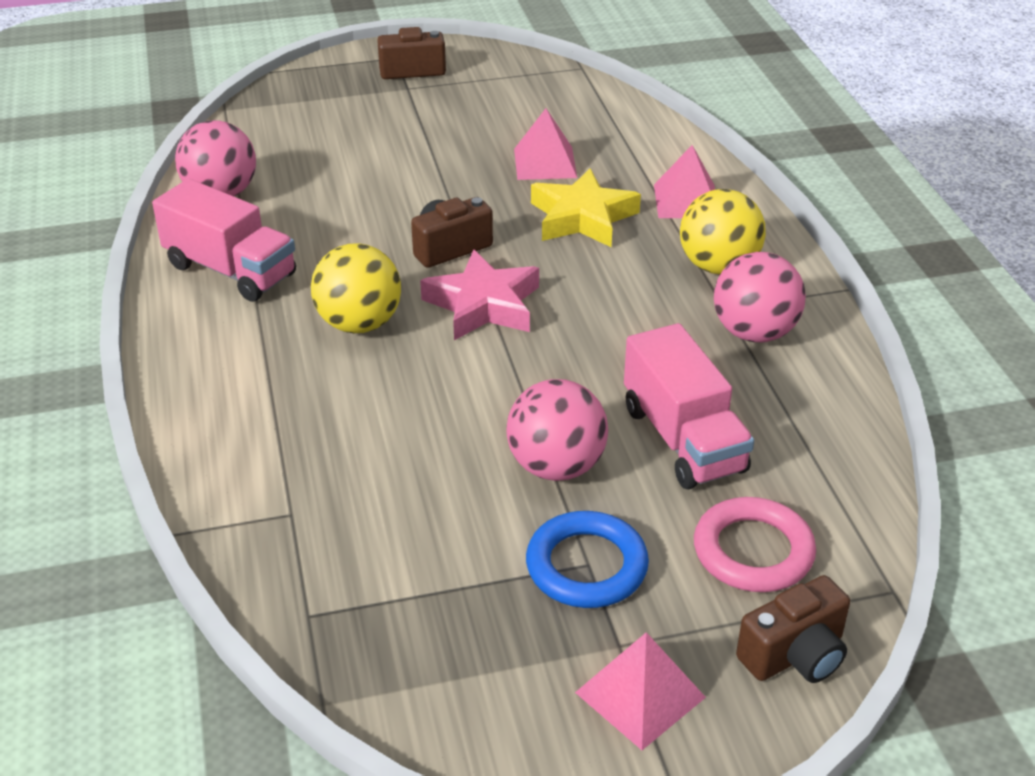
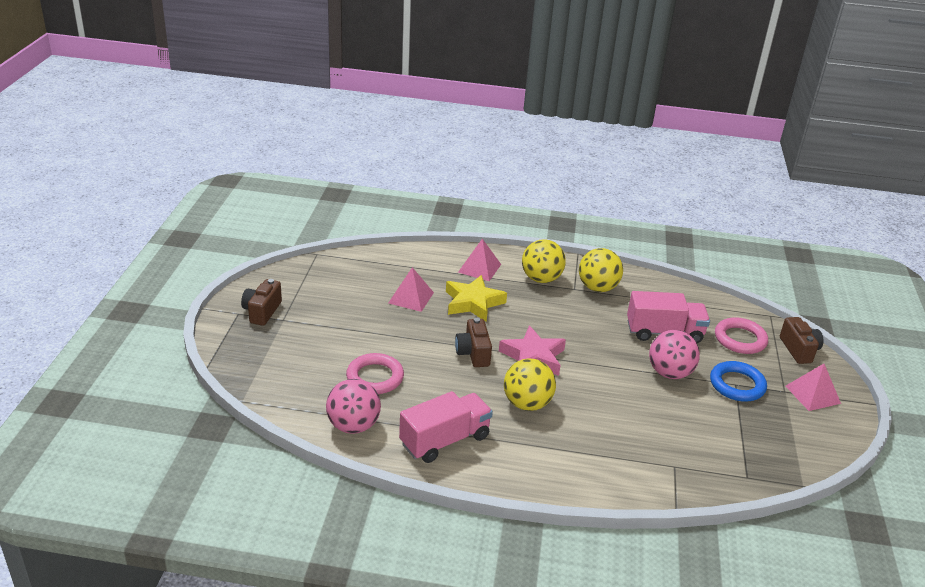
camera: 70 degrees left, 5 degrees down
(332, 183) = (375, 377): none -> pink ring
(754, 332) = (597, 288): pink ball -> yellow ball

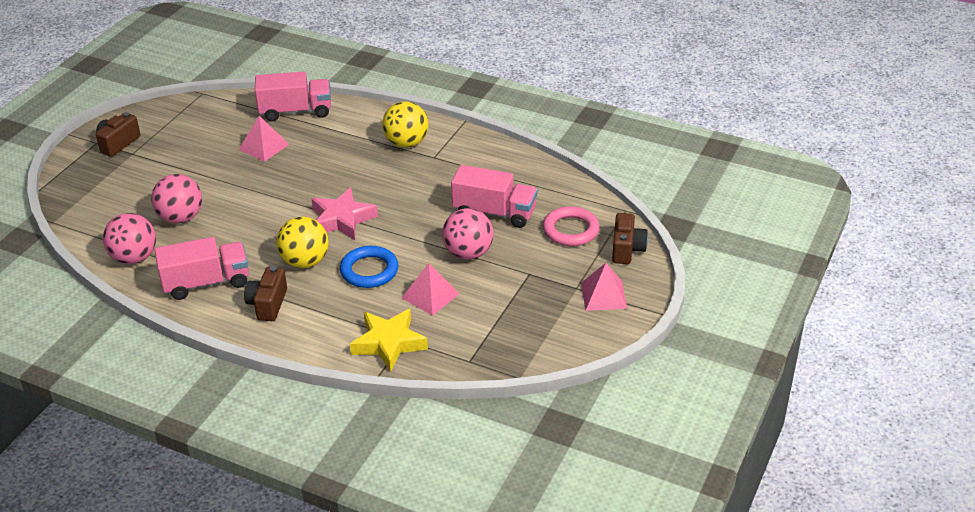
camera: 20 degrees right, 5 degrees up
(375, 377) = (181, 218): pink ring -> pink ball
(419, 261) = (295, 111): none -> pink truck
(473, 303) = (320, 159): yellow star -> yellow star (389, 343)
(473, 353) = (287, 208): brown camera -> brown camera (268, 304)
(479, 268) = (351, 125): pink pyramid -> pink pyramid (430, 295)
(597, 288) = (459, 159): yellow ball -> none
(737, 385) = (530, 274): blue ring -> blue ring (369, 270)

